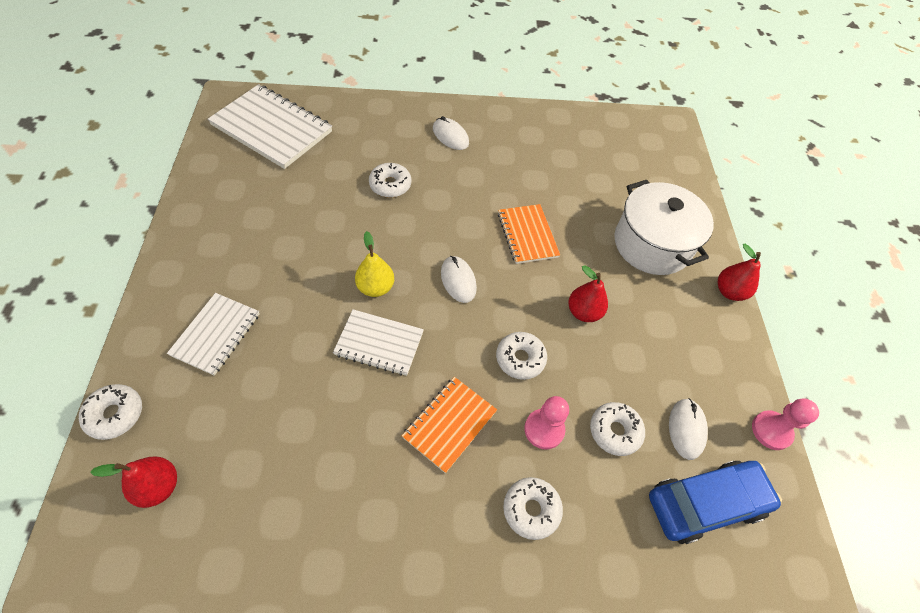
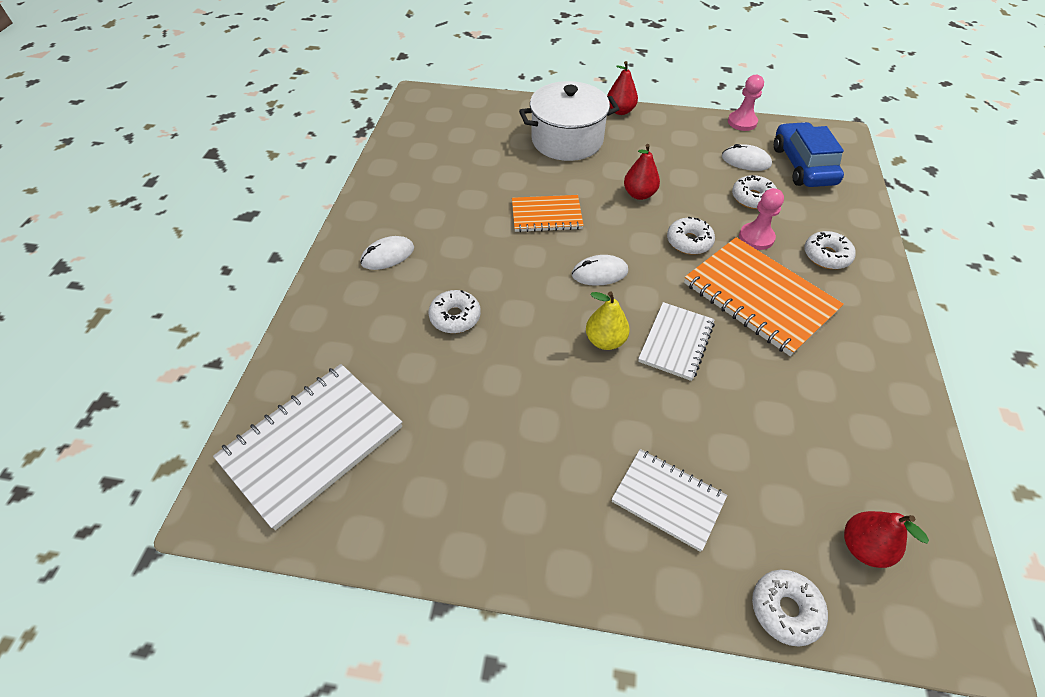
camera: 75 degrees left, 5 degrees down
(449, 424) = (759, 297): orange notebook -> orange notebook, size x1.68

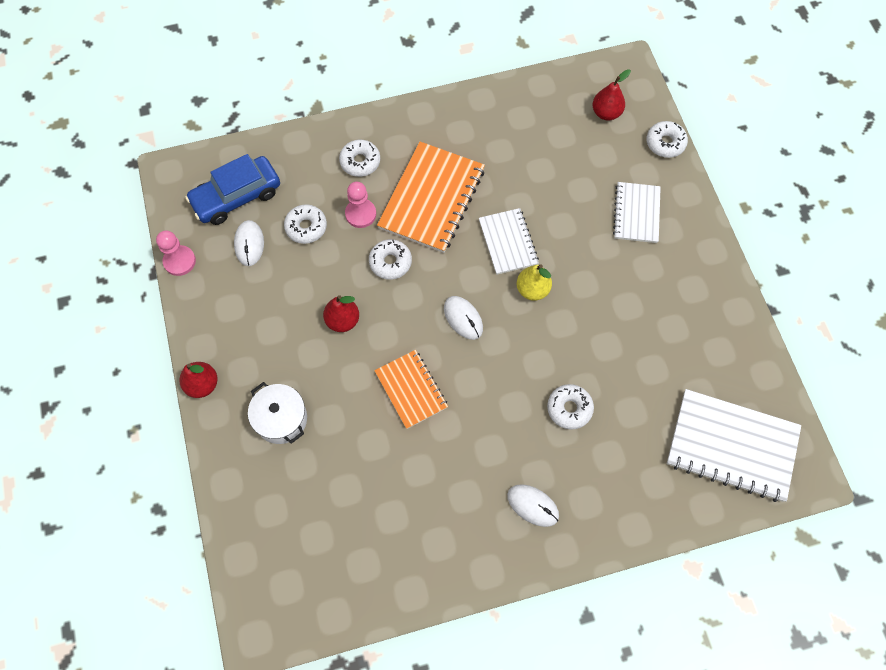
camera: 115 degrees left, 15 degrees up
(567, 140) = (281, 419): white pot -> white pot, size x0.63
(676, 342) = (508, 242): white notebook -> white notebook turned 75 degrees clockwise

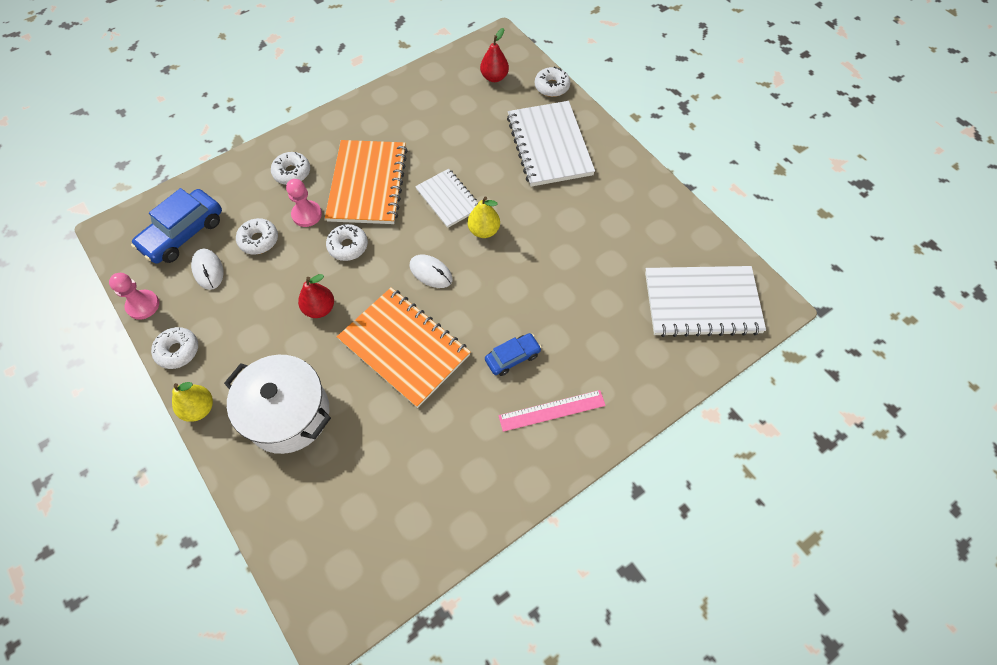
camera: 20 degrees left, 5 degrees down
(202, 385) = (199, 408): red pear -> yellow pear
(281, 419) = (288, 414): white pot -> white pot, size x1.59
(411, 390) = (404, 347): orange notebook -> orange notebook, size x1.68
(513, 437) = (512, 357): none -> blue car
(533, 505) = (552, 410): white mouse -> pink ruler
(569, 408) = (553, 317): white donut -> white donut (178, 351)
(636, 213) = (549, 145): white notebook -> white notebook, size x1.68

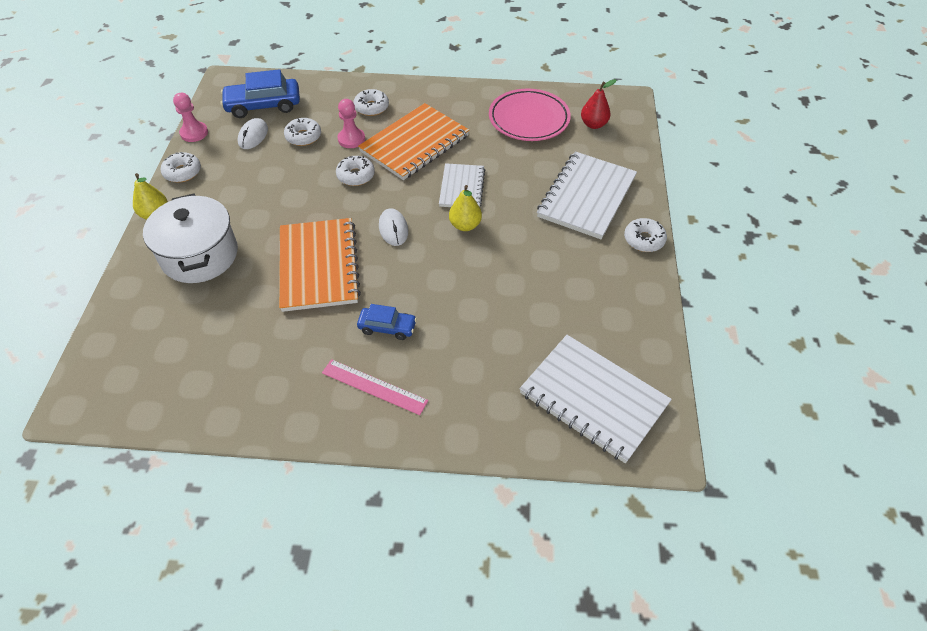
camera: 40 degrees right, 10 degrees down
(320, 308) = (293, 203): red pear -> none
(439, 103) = (529, 119): none -> pink plate
(552, 86) = (636, 156): white donut -> white donut (644, 240)

